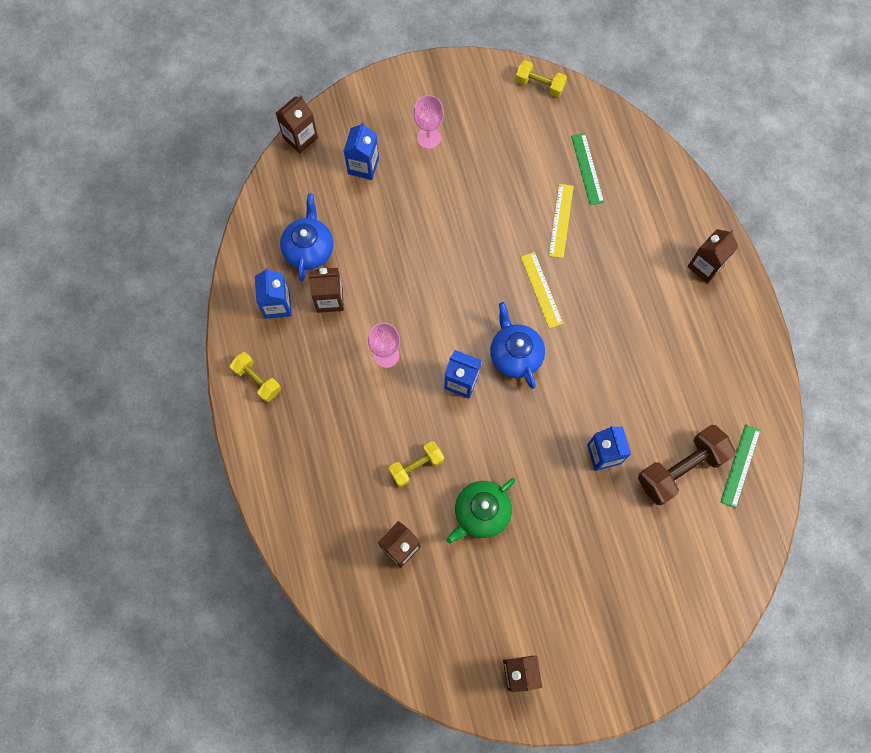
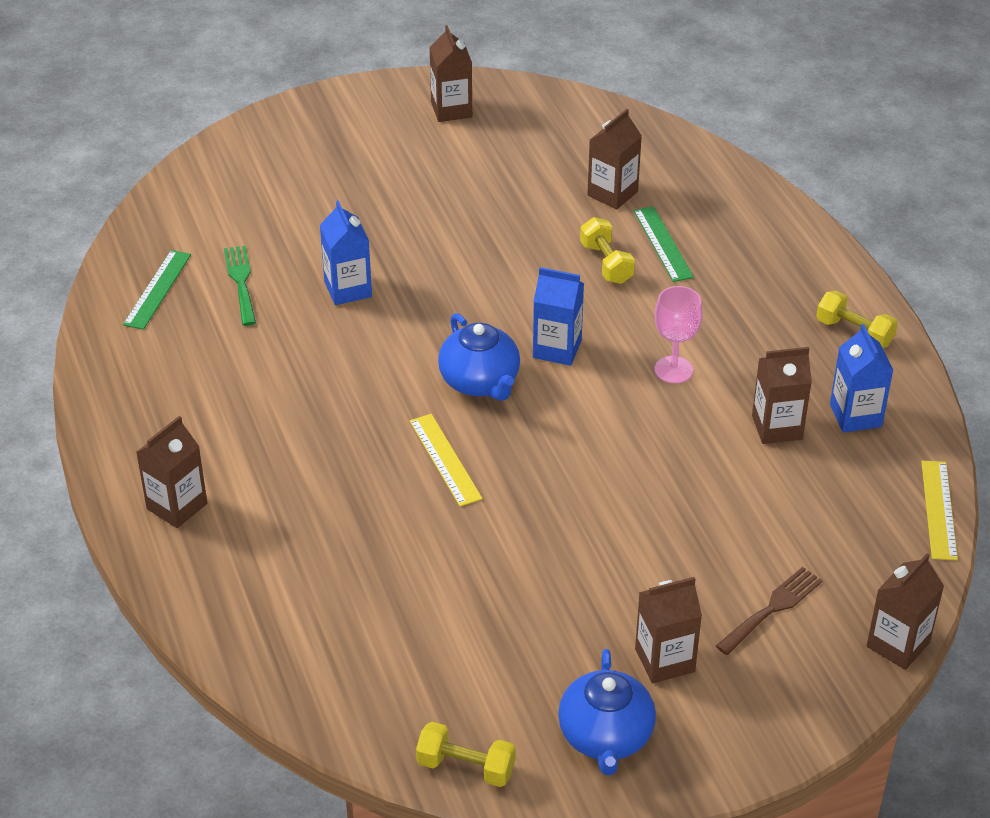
camera: 175 degrees right, 30 degrees down
(309, 249) = (829, 486): blue teapot -> blue teapot (605, 737)
(363, 166) = (772, 608): blue carton -> brown fork
(416, 466) = (606, 263): yellow dumbbell -> yellow dumbbell turned 75 degrees counterclockwise
(429, 138) = (664, 660): pink goblet -> brown carton
(481, 513) = (512, 227): green teapot -> none
(561, 220) = (417, 552): yellow ruler -> yellow ruler (939, 509)
(587, 169) = (372, 631): green ruler -> green ruler (663, 244)
(681, 469) = (241, 282): brown dumbbell -> green fork

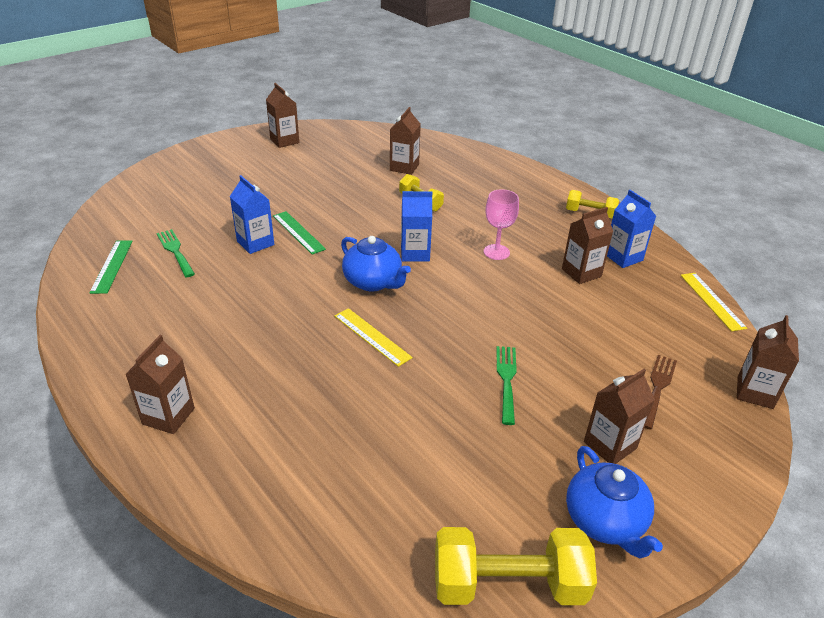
camera: 20 degrees left, 5 degrees down
(466, 767) = (508, 584): yellow dumbbell -> yellow dumbbell, size x1.71
(584, 554) = (506, 380): none -> green fork
(663, 244) = (449, 187): green ruler -> green ruler (298, 232)

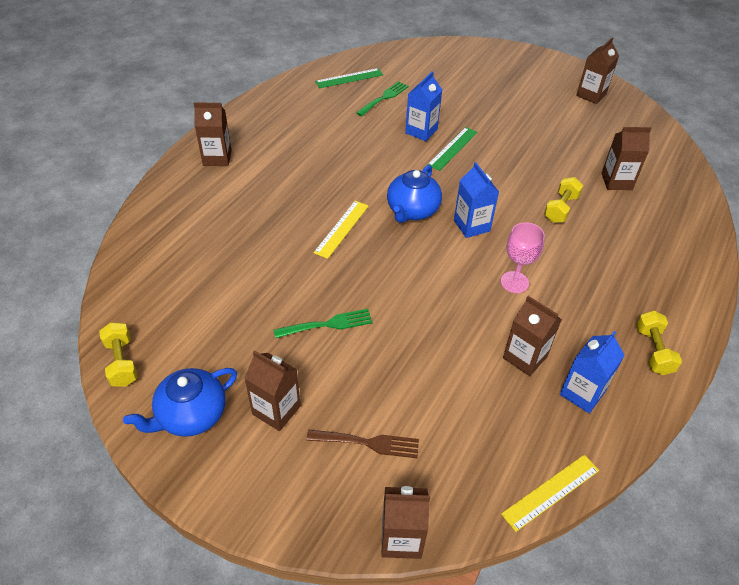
camera: 70 degrees right, 10 degrees up
(508, 584) = (122, 362): yellow dumbbell -> yellow dumbbell, size x0.59

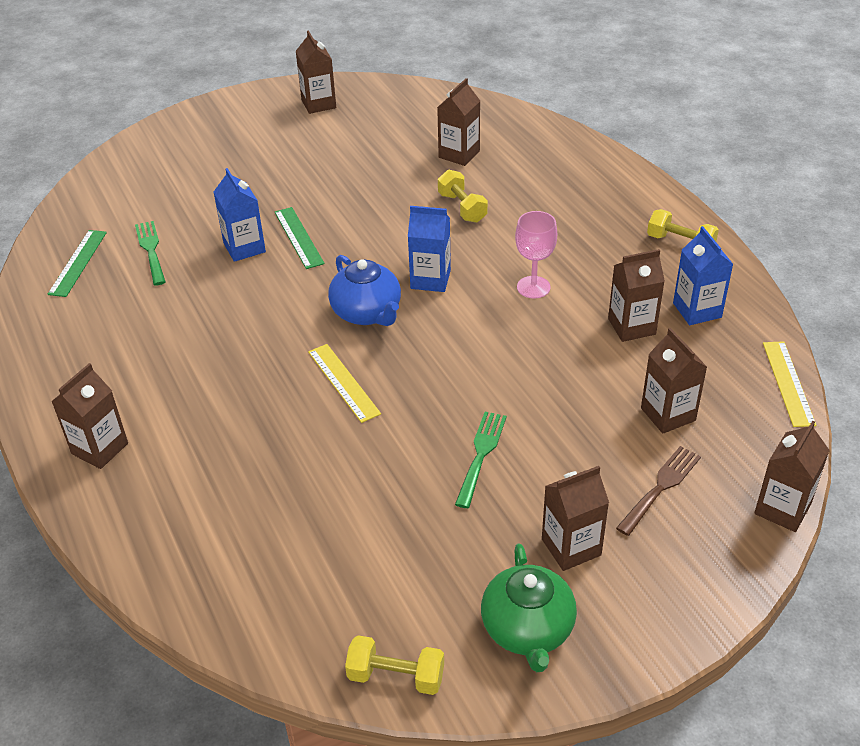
camera: 55 degrees left, 5 degrees down
(191, 415) = (528, 629): blue teapot -> green teapot
(447, 418) = (668, 414): none -> brown carton

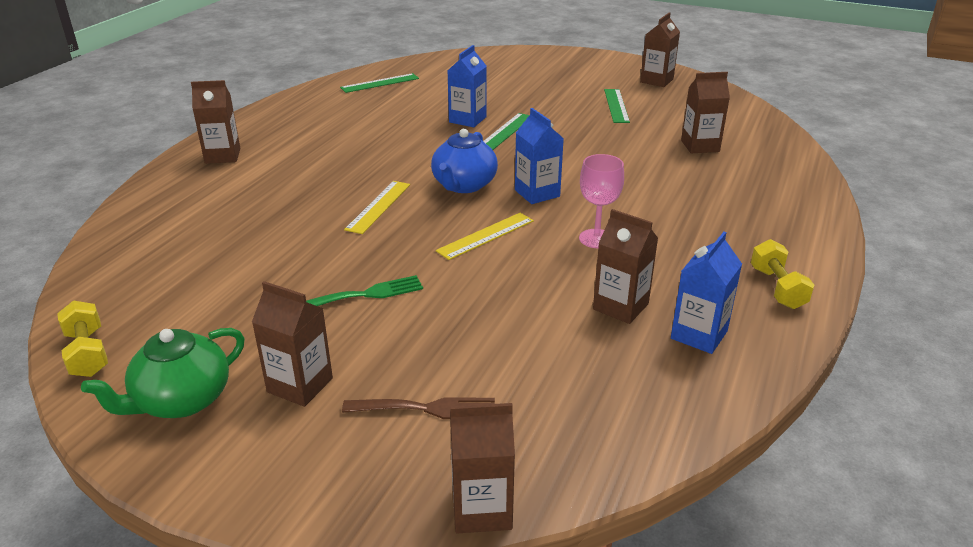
camera: 50 degrees right, 10 degrees down
(151, 250) = (421, 96): green fork -> none
(334, 152) = (616, 105): none -> green ruler
(462, 208) = (640, 172): yellow dumbbell -> none
(668, 414) = (530, 374): brown carton -> none
(788, 383) = (678, 438): yellow ruler -> yellow ruler (486, 236)

